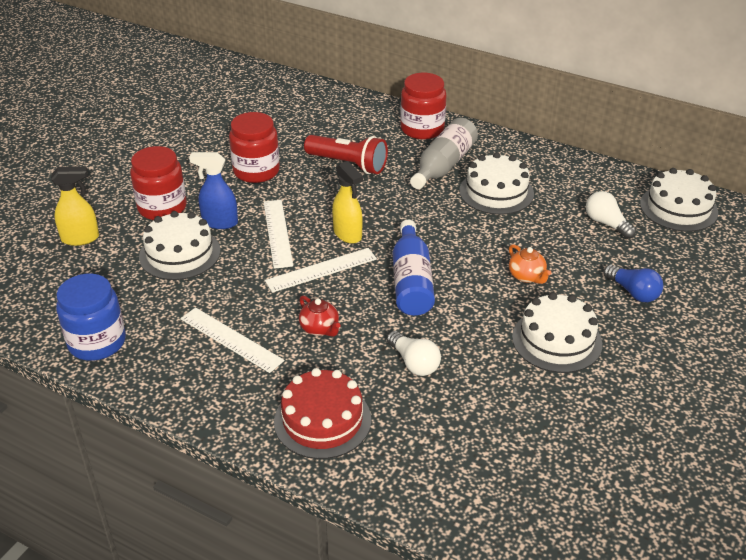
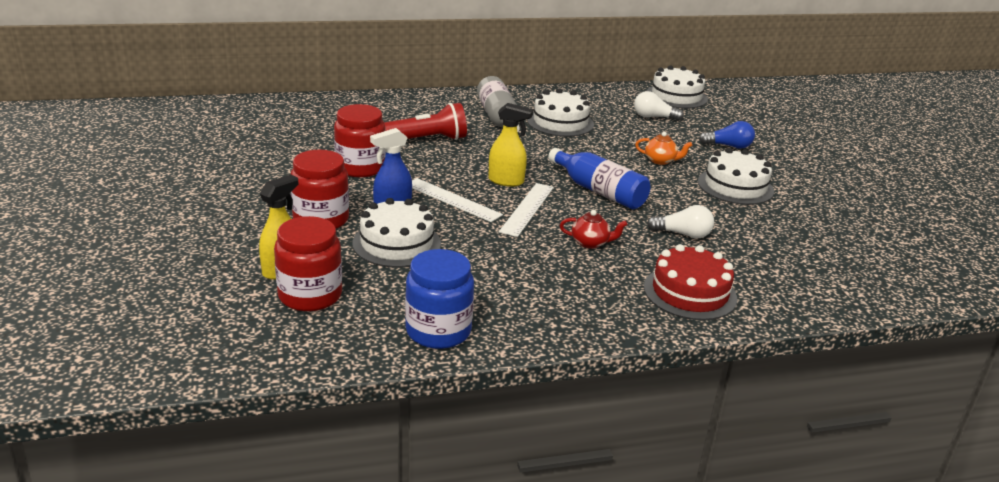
camera: 45 degrees left, 10 degrees down
(231, 339) = (542, 278): white ruler -> none
(422, 129) = (444, 102): red jar -> red jar (310, 295)

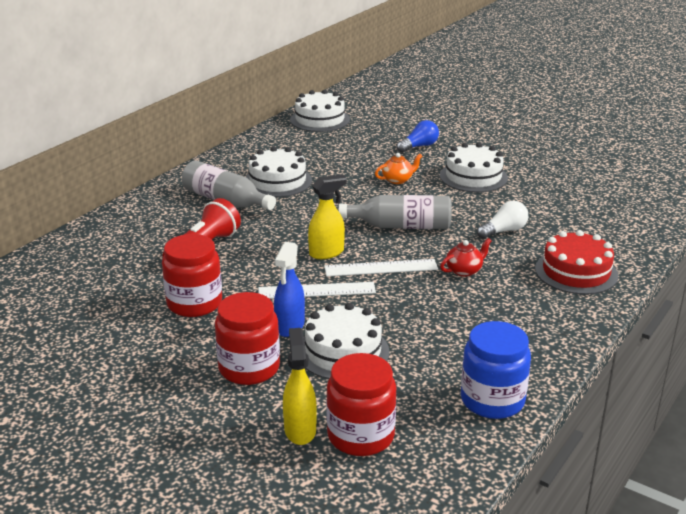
camera: 40 degrees left, 0 degrees up
(527, 209) = (381, 268): white ruler -> white ruler turned 75 degrees counterclockwise
(599, 191) = (401, 226): blue bottle -> grey bottle
(653, 117) = (334, 145): white light bulb -> none

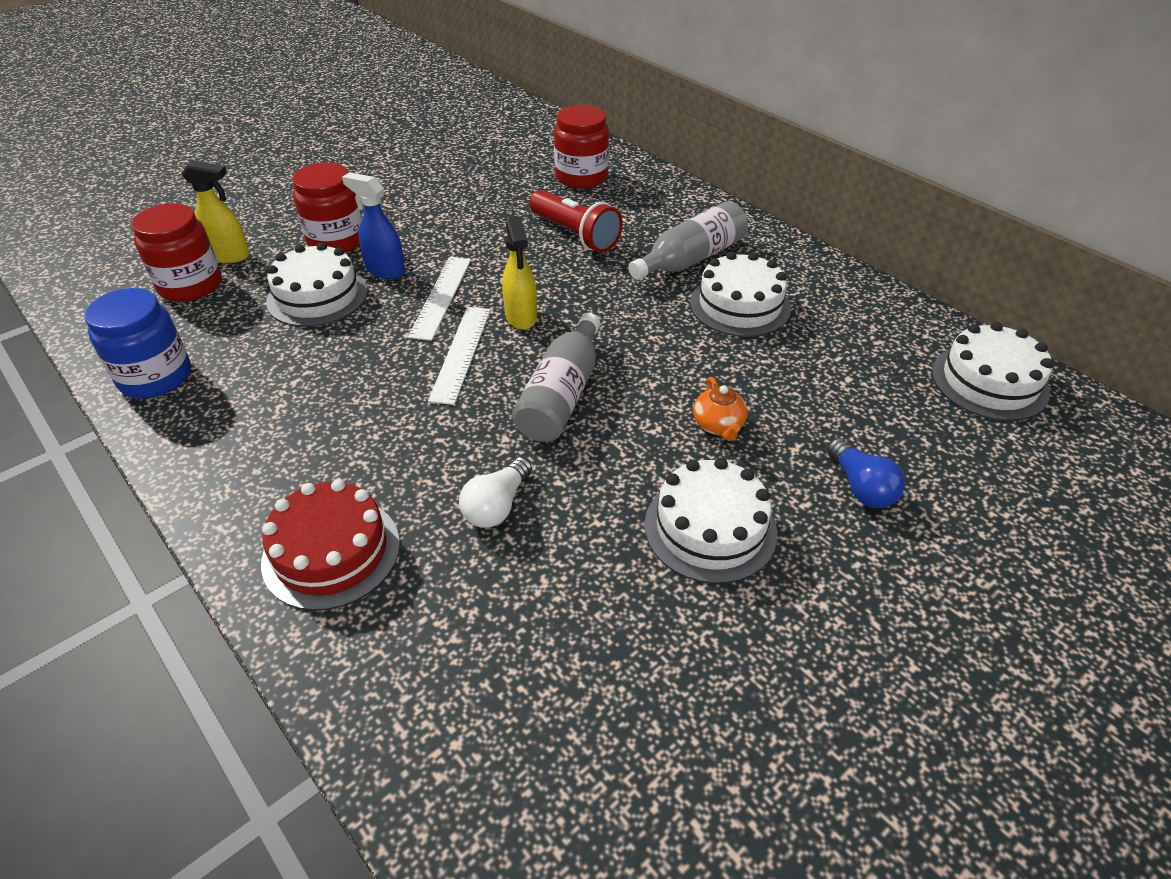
camera: 105 degrees right, 15 degrees up
(194, 303) = (465, 221): red jar -> red jar (581, 177)
(464, 270) = (410, 427): red teapot -> none
(504, 231) = (497, 506): white light bulb -> white light bulb turned 45 degrees clockwise

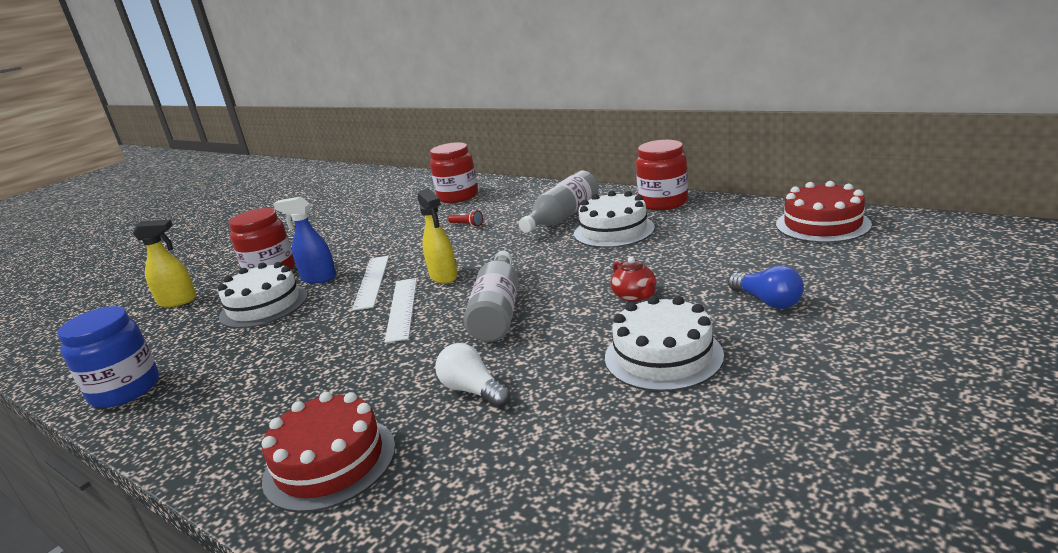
camera: 10 degrees left, 20 degrees down
(190, 285) = (146, 326): red jar -> red jar (663, 202)
(497, 506) = (473, 390): white light bulb -> white light bulb turned 120 degrees clockwise
(575, 234) = (467, 225): red flashlight -> red flashlight, size x0.44
(718, 425) = (635, 296): orange teapot -> red teapot
(989, 382) = (822, 224): white cake -> red cake

